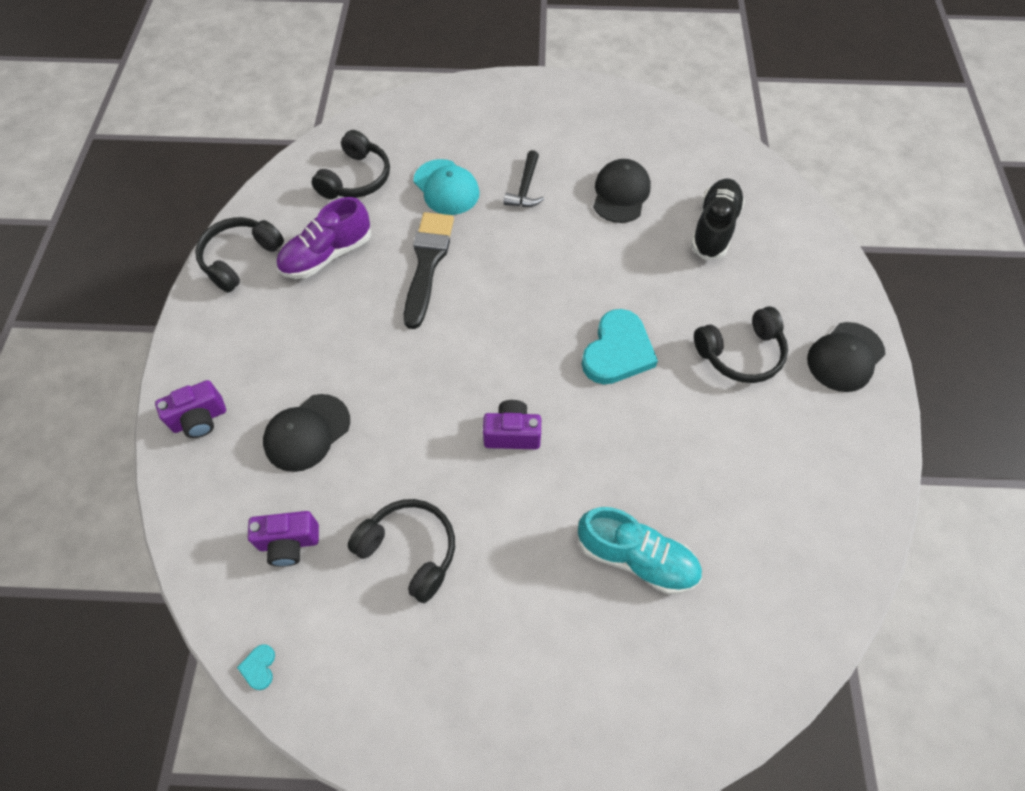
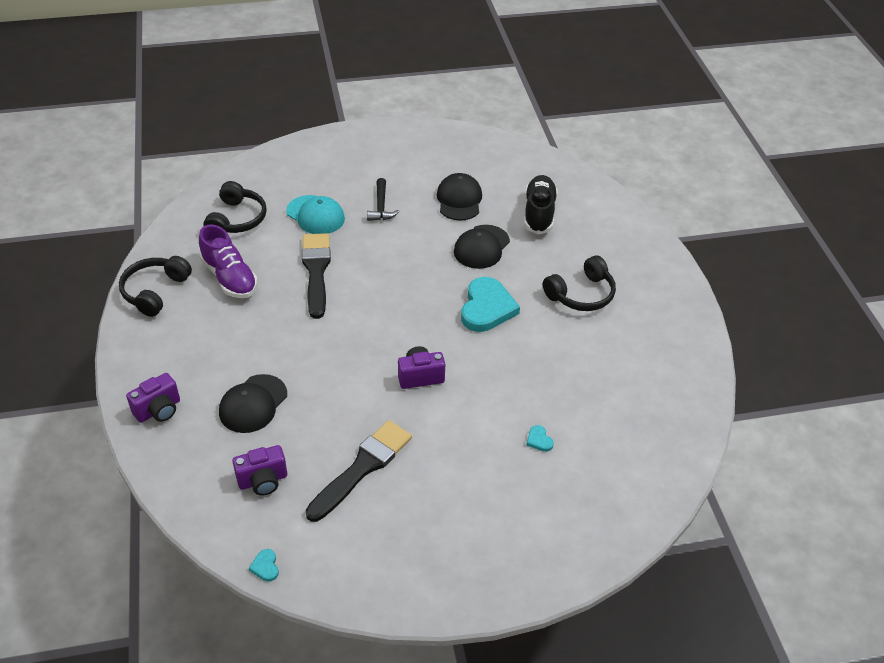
camera: 15 degrees left, 15 degrees down
(327, 255) = (229, 278): purple shoe -> purple shoe turned 75 degrees counterclockwise
(410, 550) = (362, 467): black headphones -> black brush
(636, 558) = (539, 440): turquoise shoe -> turquoise heart
(845, 357) = (659, 284): black cap -> black cap (481, 247)

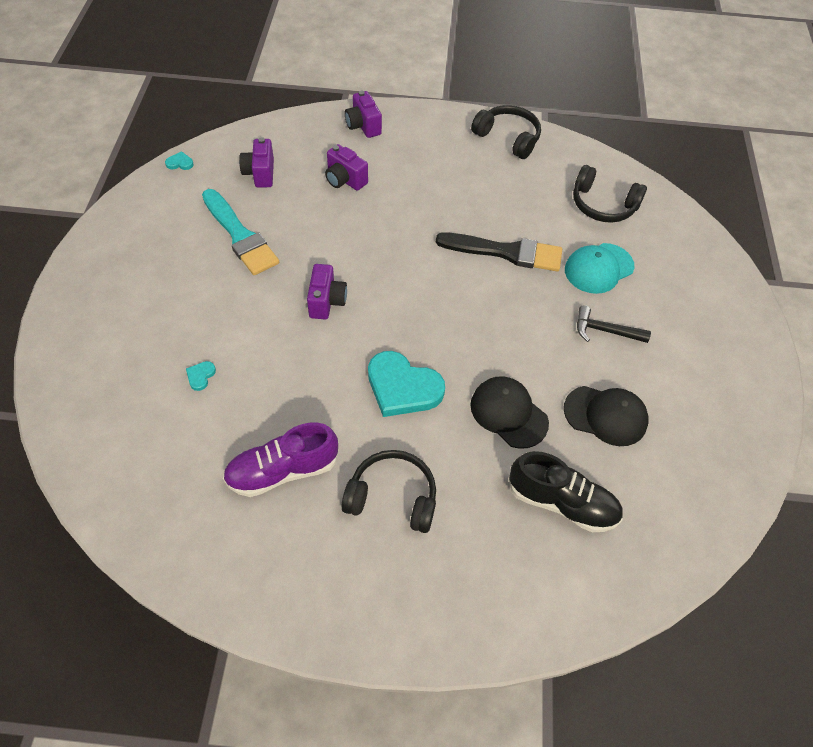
camera: 105 degrees right, 10 degrees up
(229, 278) = (513, 188): purple shoe -> purple shoe (282, 471)
(253, 404) = (345, 180): black cap -> purple camera
(362, 467) = (240, 236): black brush -> turquoise brush
(539, 440) = (200, 376): turquoise heart -> turquoise heart turned 60 degrees counterclockwise
(581, 294) = (392, 497): black headphones -> black headphones turned 120 degrees clockwise

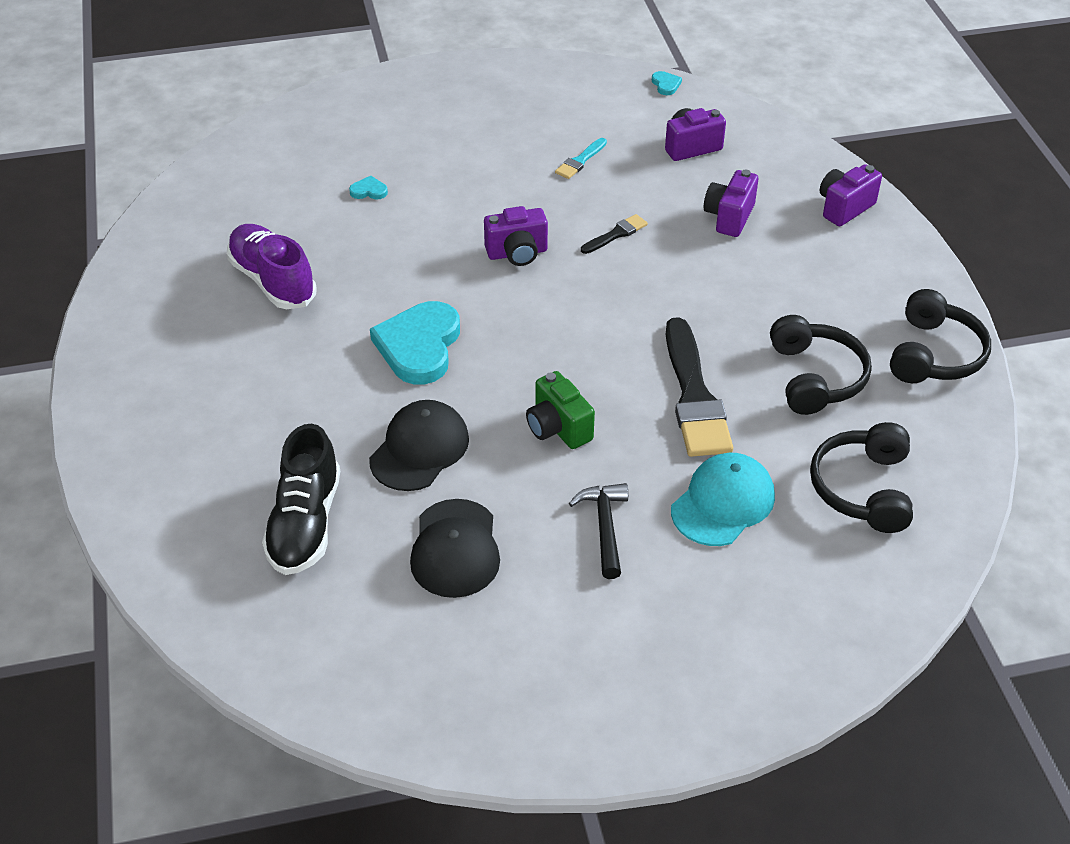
camera: 75 degrees right, 10 degrees down
(240, 236) = (580, 161): turquoise brush -> turquoise brush, size x0.46
(333, 241) = (616, 234): none -> black brush
(392, 497) = (267, 372): black headphones -> black headphones (815, 377)
(512, 329) = (558, 428): none -> green camera
(598, 268) = (723, 503): turquoise cap -> turquoise cap turned 90 degrees clockwise

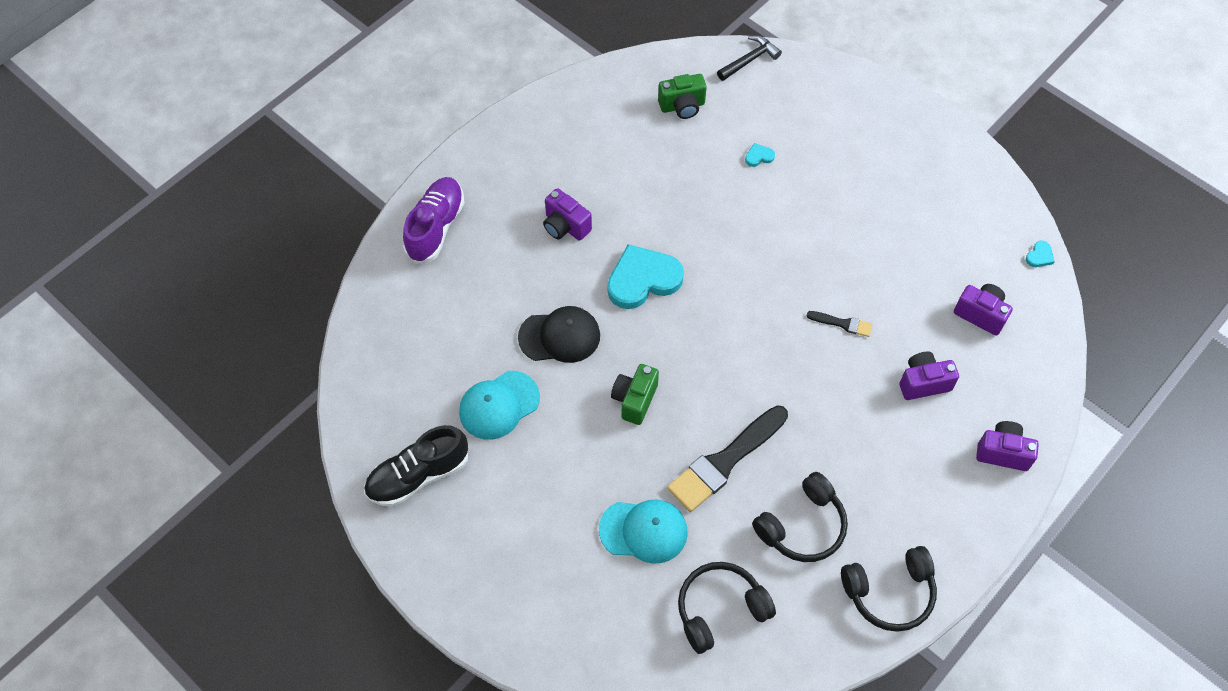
camera: 55 degrees right, 15 degrees up
(246, 211) = (682, 106): none -> green camera
(273, 281) = (634, 164): purple shoe -> purple shoe (436, 227)
(305, 523) = (461, 317): black shoe -> black shoe (418, 475)
(369, 191) = (759, 156): turquoise heart -> turquoise heart turned 75 degrees counterclockwise
(455, 549) = (499, 405): black cap -> turquoise cap
(517, 253) = (772, 278): purple camera -> purple camera (565, 226)
(580, 161) = (900, 255): turquoise brush -> none
(605, 527) = (574, 475): black hammer -> black hammer (749, 60)

